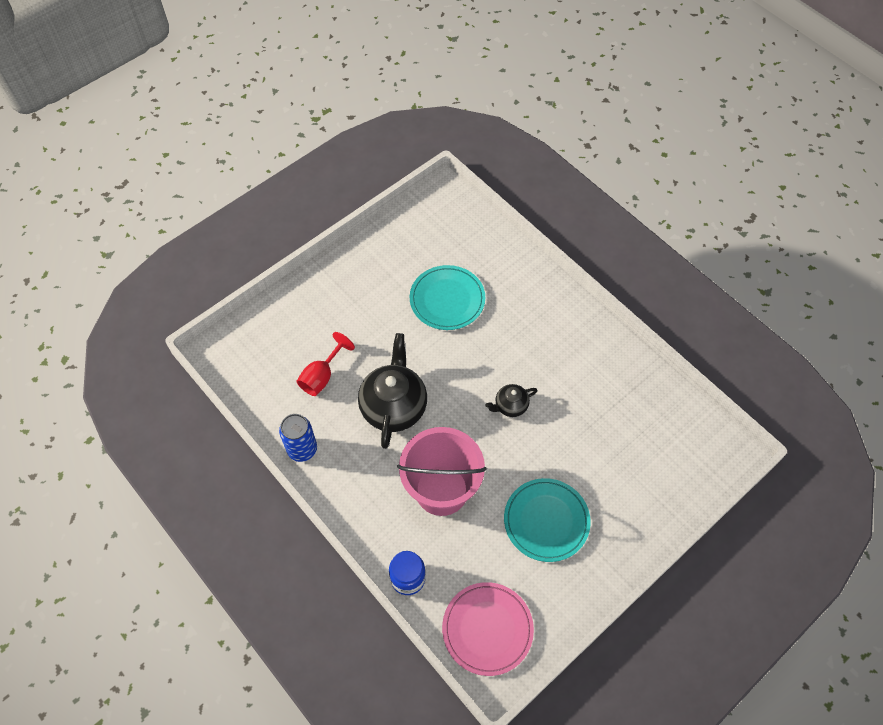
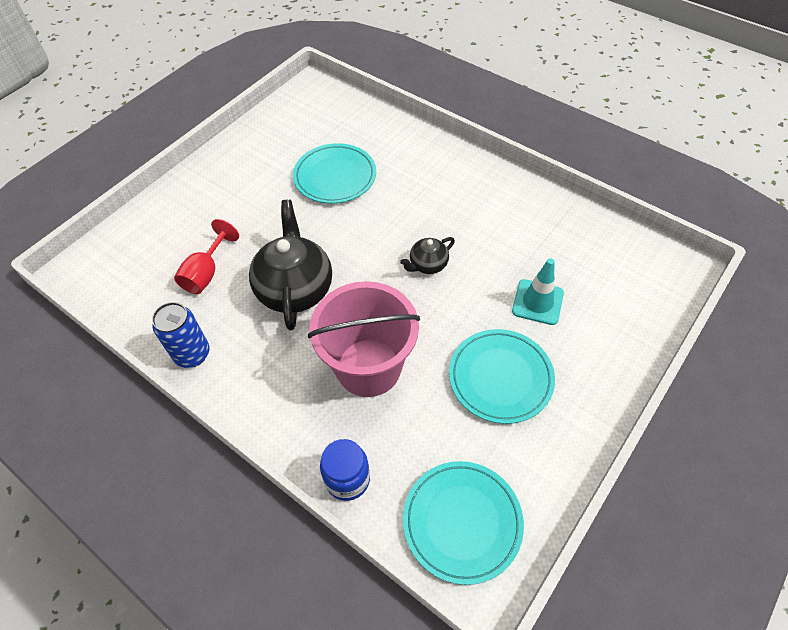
camera: 10 degrees left, 5 degrees down
(487, 629) = (462, 522): pink plate -> turquoise plate
(595, 460) = (537, 302): none -> turquoise traffic cone

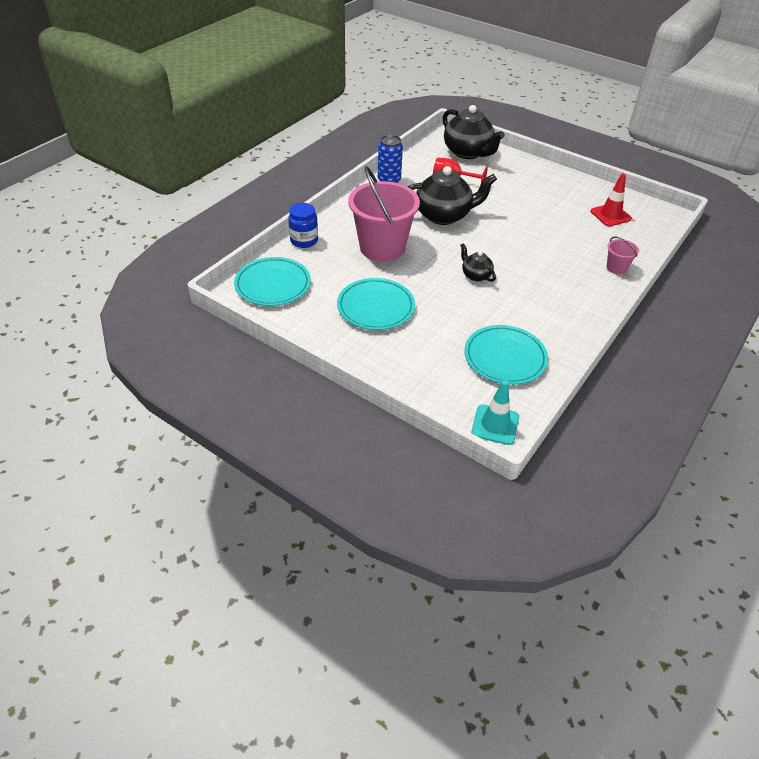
camera: 85 degrees right, 10 degrees down
(134, 248) = (468, 152): none -> black teapot
(310, 128) = (610, 215): none -> red traffic cone
(335, 176) = (558, 229): turquoise plate -> turquoise plate (505, 357)
(410, 140) = (616, 268): none -> pink bucket
(537, 302) = (446, 332): turquoise traffic cone -> turquoise traffic cone (495, 425)

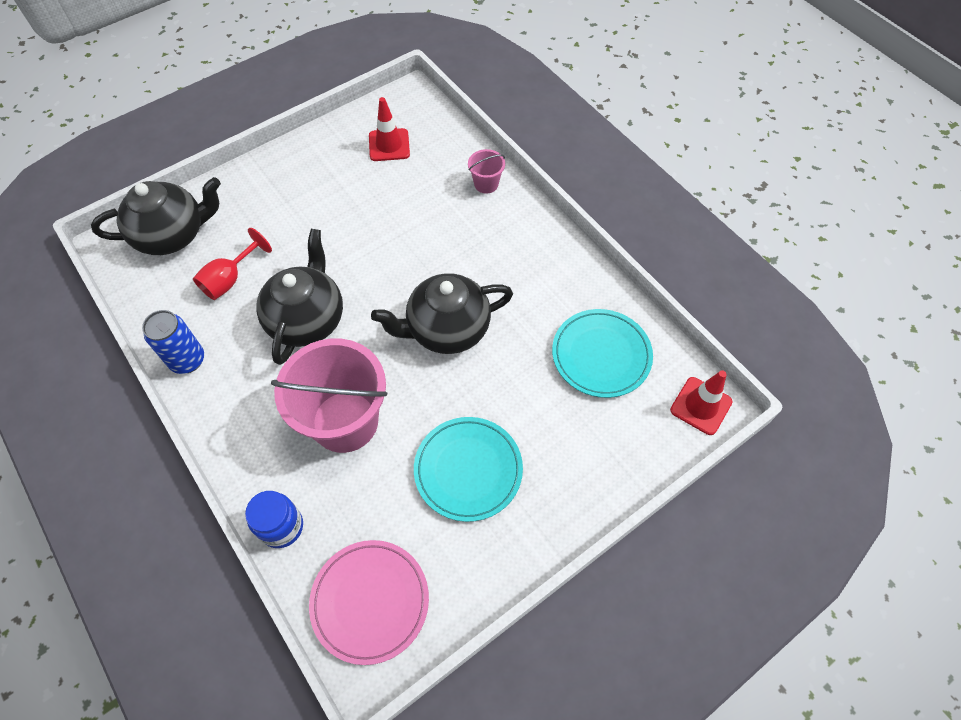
camera: 70 degrees left, 15 degrees up
(273, 284) = (370, 601): turquoise plate -> pink plate
(475, 275) = (446, 329): black teapot -> black teapot, size x2.01
(495, 425) = (701, 406): turquoise traffic cone -> red traffic cone

